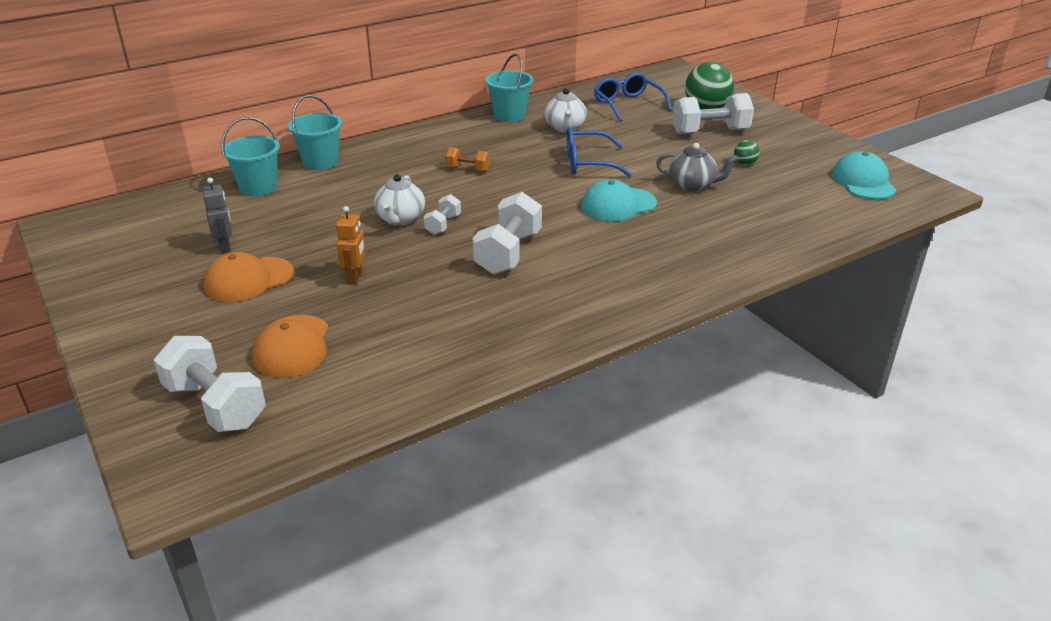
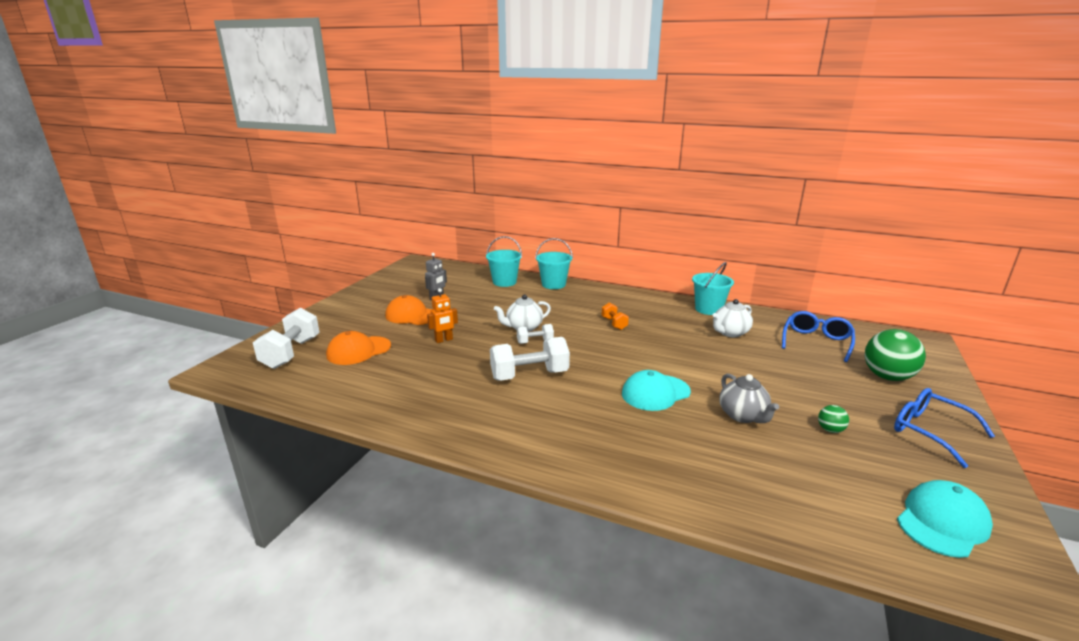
camera: 55 degrees right, 10 degrees down
(588, 163) = (696, 359): blue glasses -> blue glasses (930, 431)
(618, 205) = (655, 393): turquoise cap -> turquoise cap turned 60 degrees counterclockwise
(710, 132) = (851, 392): white dumbbell -> none

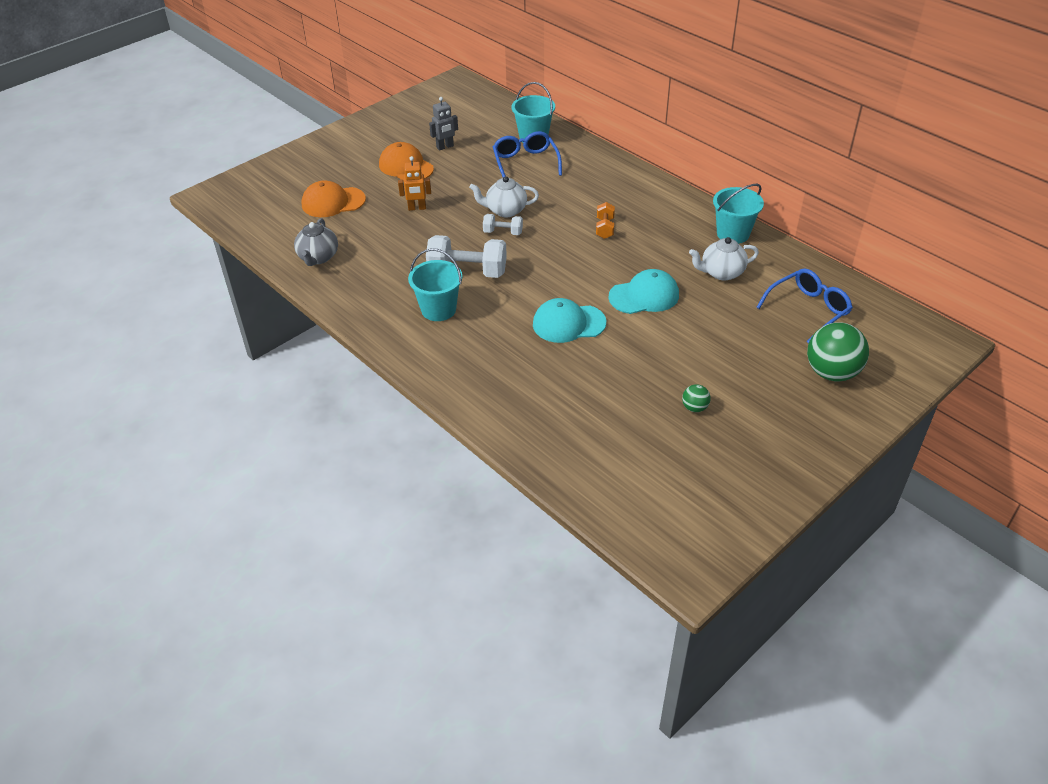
camera: 25 degrees right, 20 degrees up
(291, 353) = (275, 190): white dumbbell -> none
(553, 284) = (586, 153): turquoise bucket -> turquoise bucket (438, 309)
(743, 416) = (627, 370): grey teapot -> grey teapot (318, 257)
(930, 431) = (793, 438): blue glasses -> blue glasses (525, 163)
(942, 522) = (690, 508): turquoise cap -> turquoise cap (644, 296)

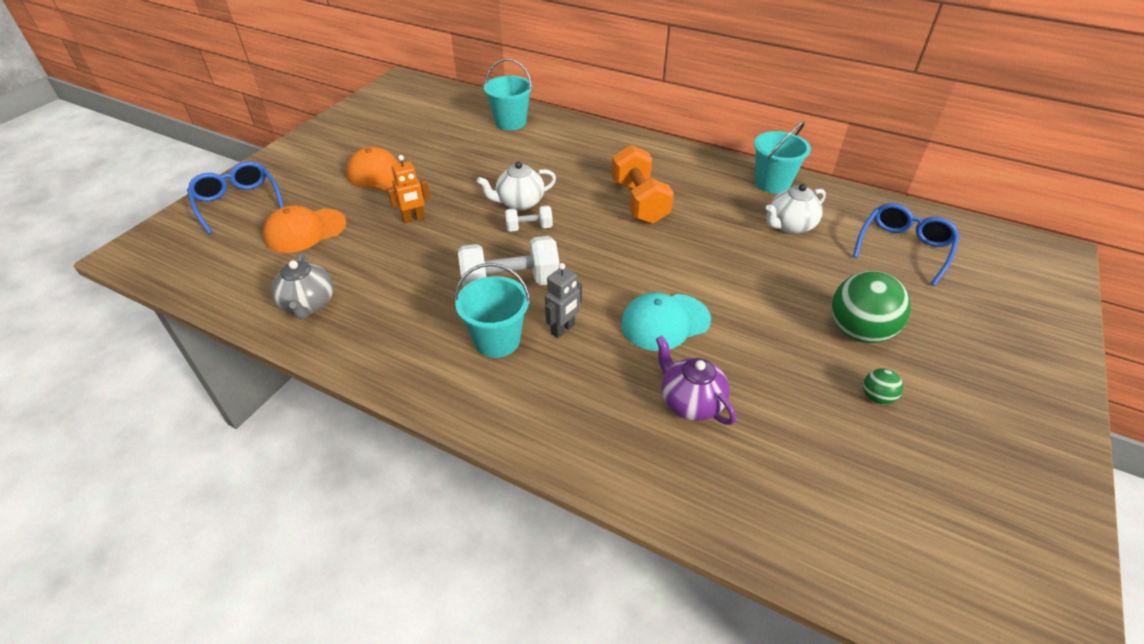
camera: 20 degrees left, 0 degrees up
(445, 147) = (417, 147): grey robot -> grey robot (563, 329)
(525, 163) = (515, 149): blue glasses -> blue glasses (238, 203)
(554, 379) = (690, 402): none -> purple teapot
(605, 228) = (639, 202): orange dumbbell -> orange dumbbell, size x1.90
(644, 296) = (728, 269): turquoise cap -> none
(831, 373) = (982, 314): green ball -> green ball (858, 332)

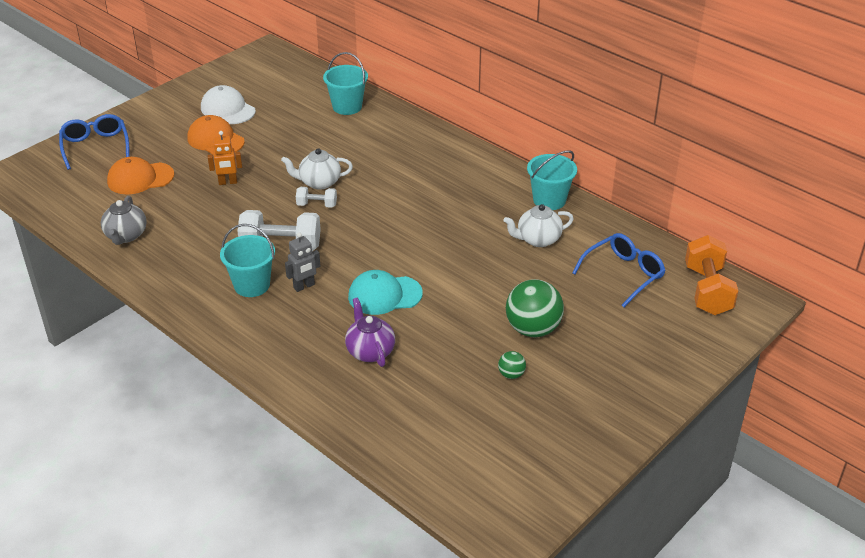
camera: 15 degrees right, 5 degrees down
(382, 141) = (228, 109): none -> white cap
(639, 202) = (420, 198): orange dumbbell -> orange dumbbell (707, 290)

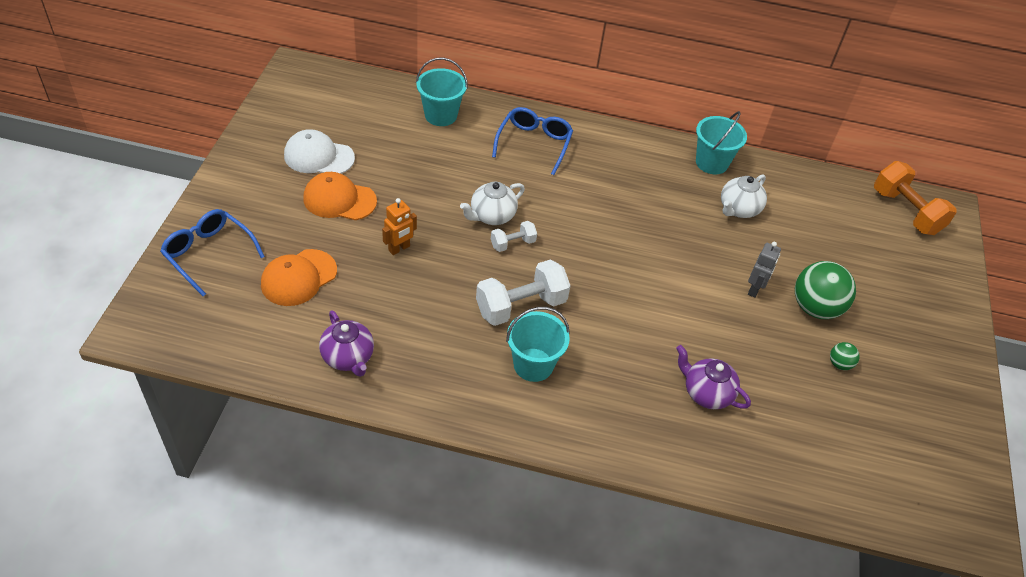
camera: 35 degrees left, 10 degrees up
(126, 236) = (348, 357): grey teapot -> purple teapot
(304, 286) = (584, 345): grey robot -> grey robot (754, 289)
(384, 295) = (664, 324): turquoise cap -> none
(623, 274) = (833, 220): blue glasses -> blue glasses (534, 144)

